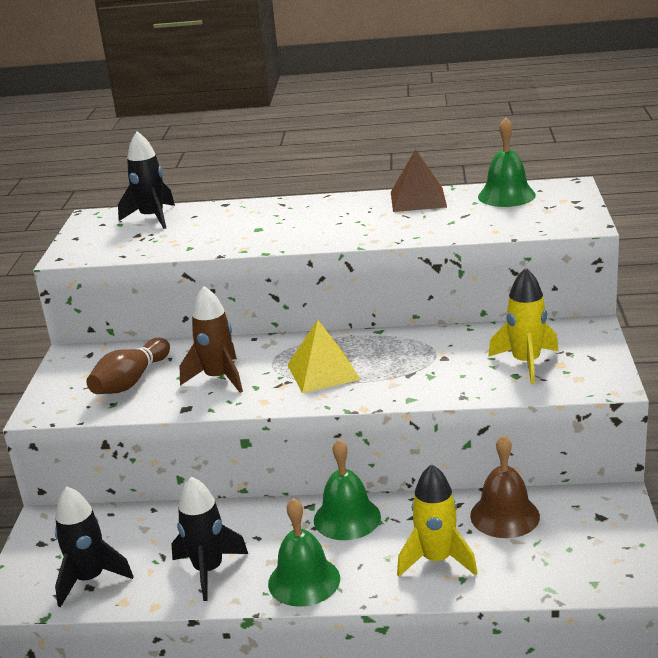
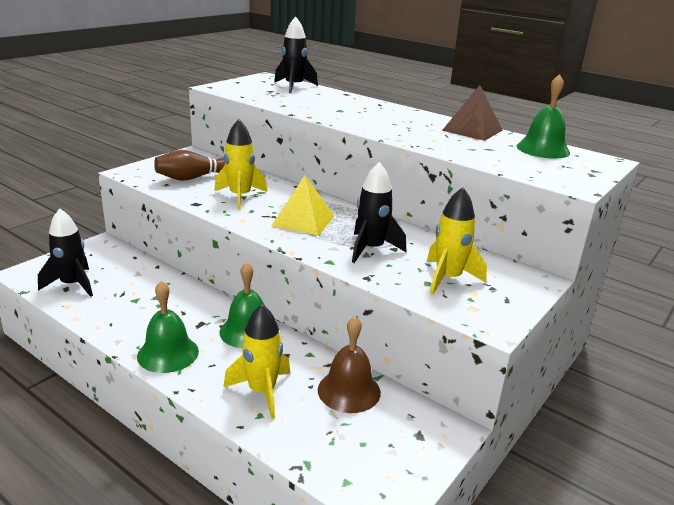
camera: 30 degrees right, 0 degrees up
(208, 570) = (131, 315): black rocket -> black rocket (371, 249)
(219, 378) = (240, 197): brown rocket -> yellow rocket

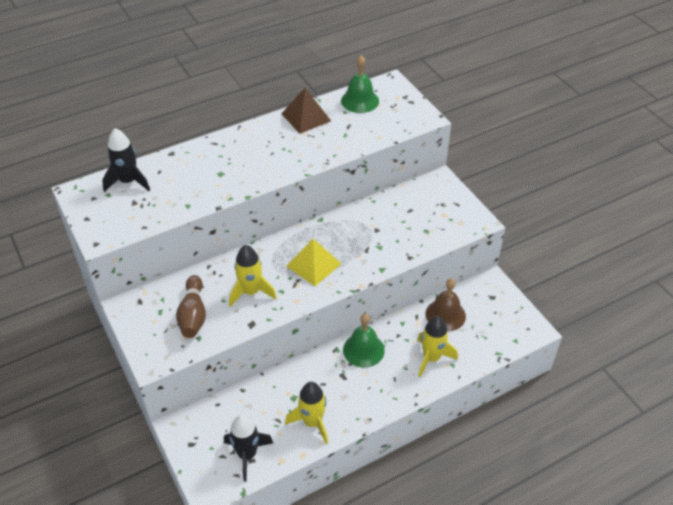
camera: 65 degrees left, 20 degrees up
(168, 353) = (372, 401): green bell -> none
(371, 249) = (373, 241): black rocket -> none
(448, 278) = (425, 219): yellow rocket -> yellow rocket (312, 422)

